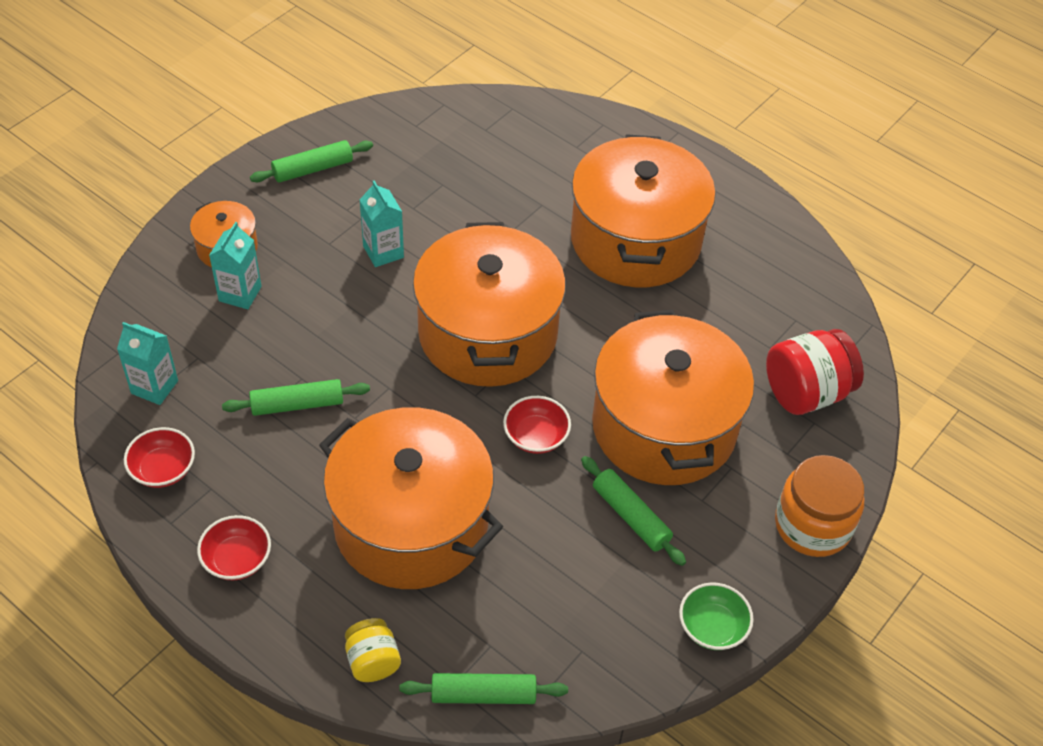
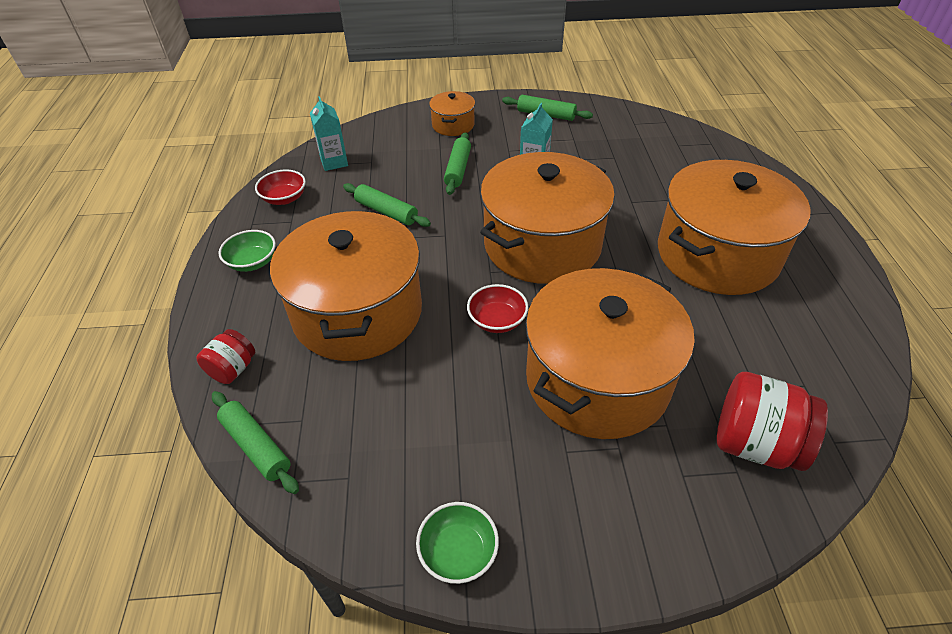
camera: 50 degrees right, 5 degrees down
(237, 559) = (252, 262): red bowl -> green bowl
(240, 294) = (431, 147): turquoise carton -> none
(373, 661) = (233, 369): yellow jar -> red jar
(631, 516) = (498, 418): green rolling pin -> green rolling pin (458, 169)
(812, 525) = (642, 551): orange jar -> none

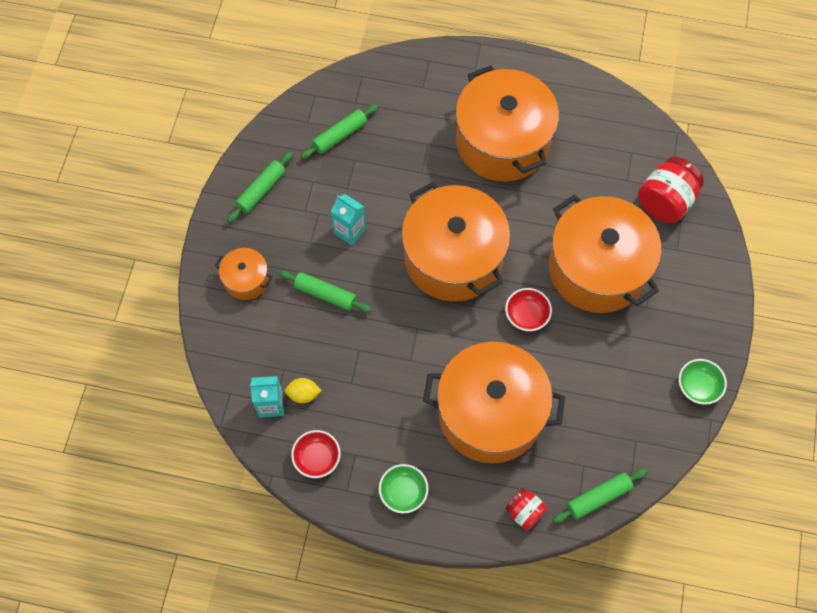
camera: 75 degrees left, 20 degrees up
(349, 177) = (303, 394): none -> yellow lemon
(386, 212) = (369, 369): green rolling pin -> green rolling pin (340, 135)

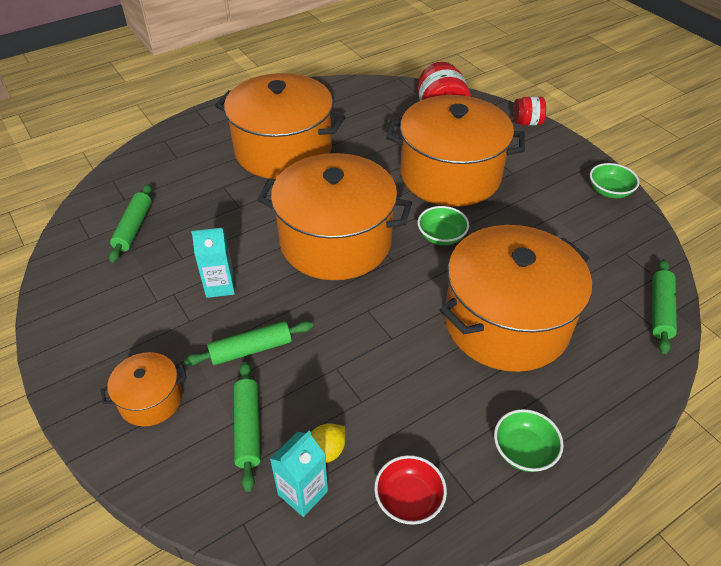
camera: 45 degrees left, 20 degrees down
(261, 190) = (92, 315): green rolling pin -> green rolling pin (248, 428)
(524, 512) = (631, 370): red jar -> red jar (526, 123)
(526, 315) = (441, 236): red bowl -> green bowl

